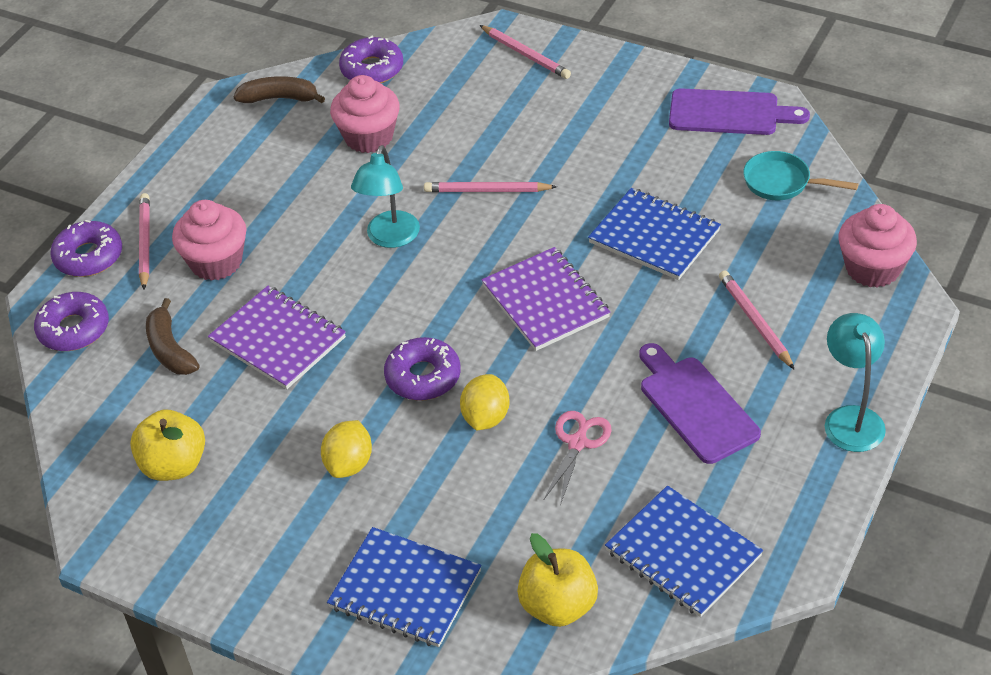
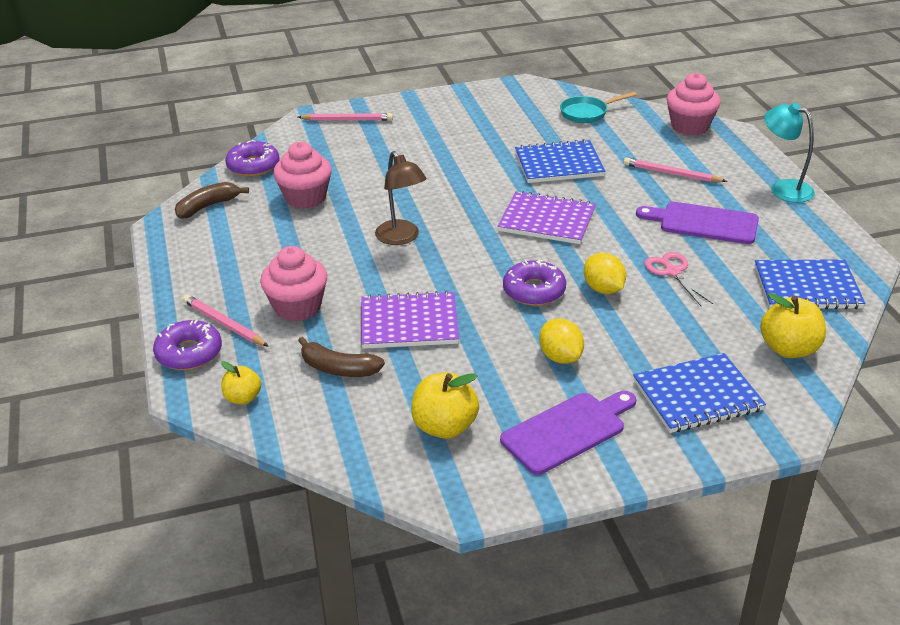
camera: 45 degrees left, 10 degrees down
(74, 329) = (243, 398): purple donut -> yellow apple
(390, 238) = (401, 238): turquoise lamp -> brown lamp
(487, 191) = (427, 188): pink pencil -> none
(729, 113) = (511, 97): purple cutting board -> purple cutting board (567, 431)

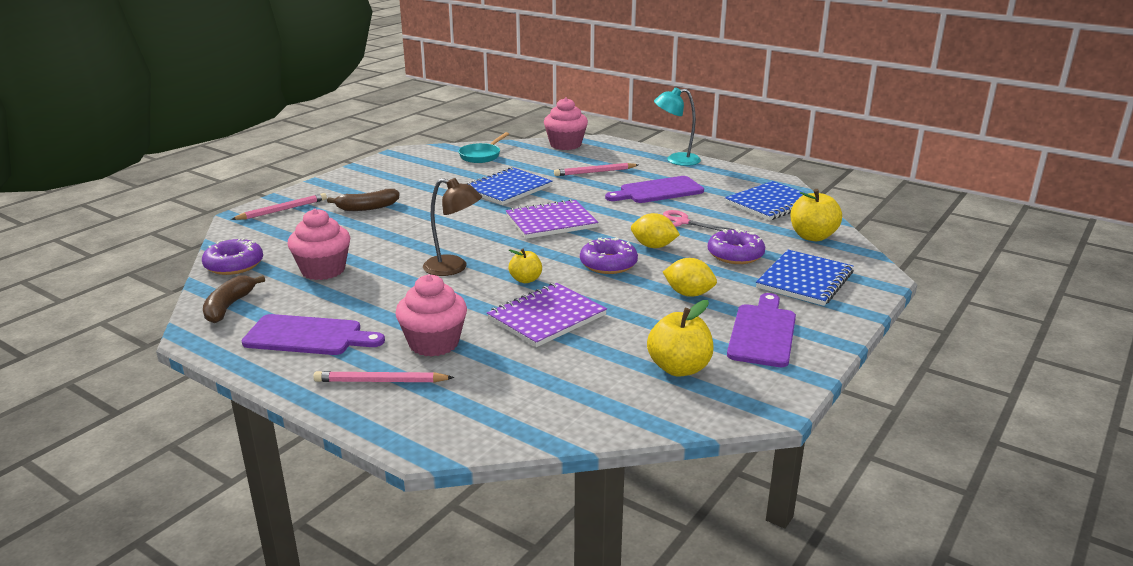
camera: 40 degrees left, 10 degrees down
(189, 353) = (379, 416): purple donut -> purple donut (735, 255)
(225, 259) = (308, 336): none -> purple cutting board
(243, 398) = (484, 424): yellow apple -> yellow apple (525, 280)
(338, 369) = (536, 368): brown banana -> brown banana (367, 208)

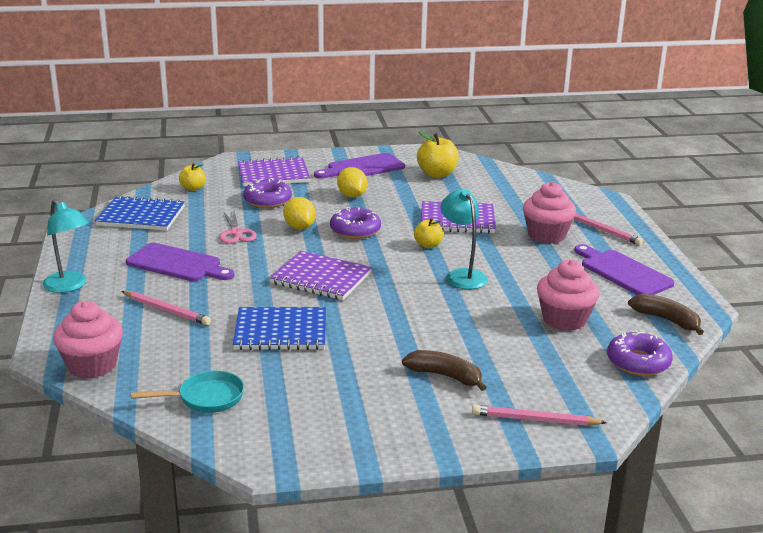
camera: 135 degrees left, 0 degrees up
(229, 306) = (666, 320): brown banana -> brown banana turned 105 degrees counterclockwise
(453, 268) = (462, 275): brown lamp -> turquoise lamp
(804, 280) = (273, 174): blue notebook -> purple notebook
(812, 236) = (193, 188): yellow apple -> yellow apple, size x0.61

